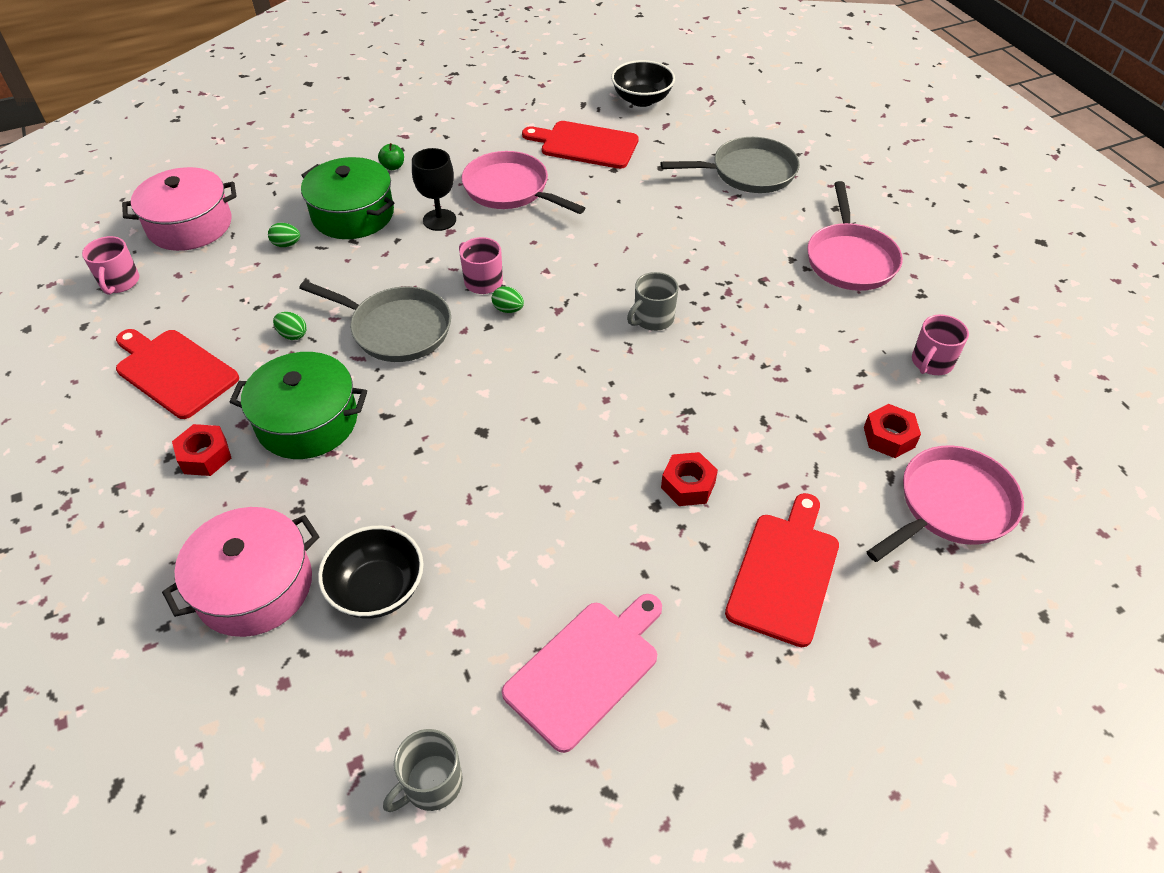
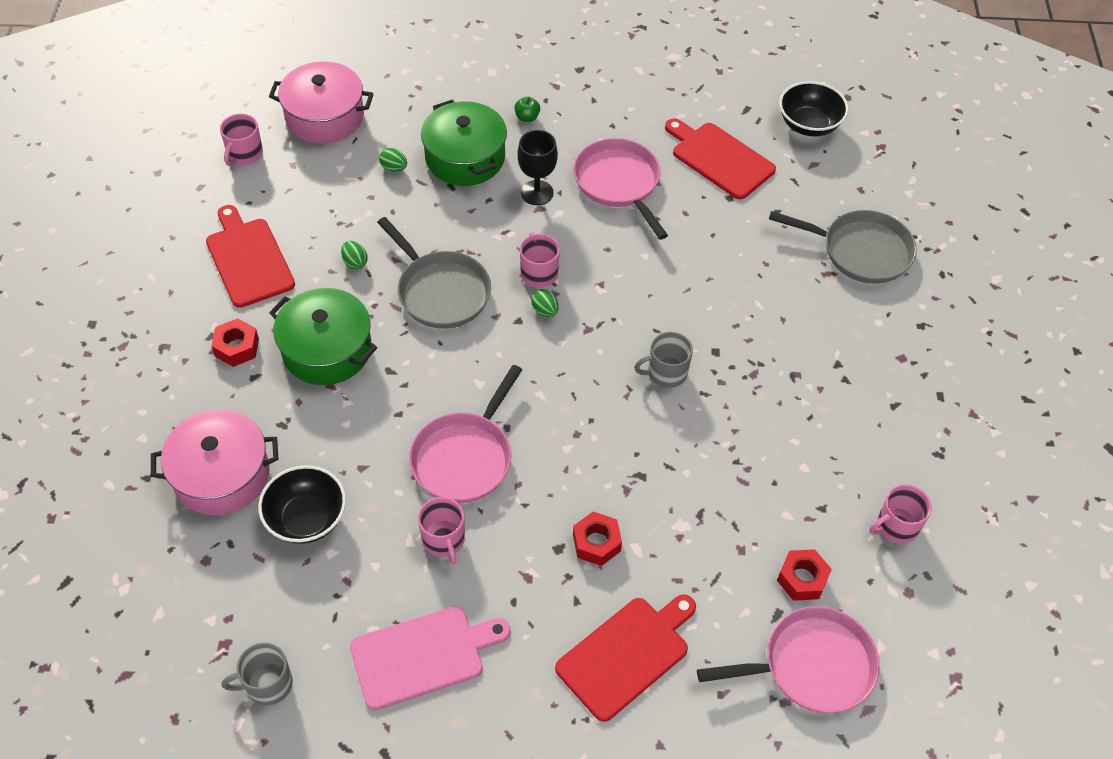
camera: 25 degrees right, 5 degrees up
(537, 547) = (444, 540): none -> pink mug
(850, 259) = (895, 387): pink pan -> pink pan (464, 457)

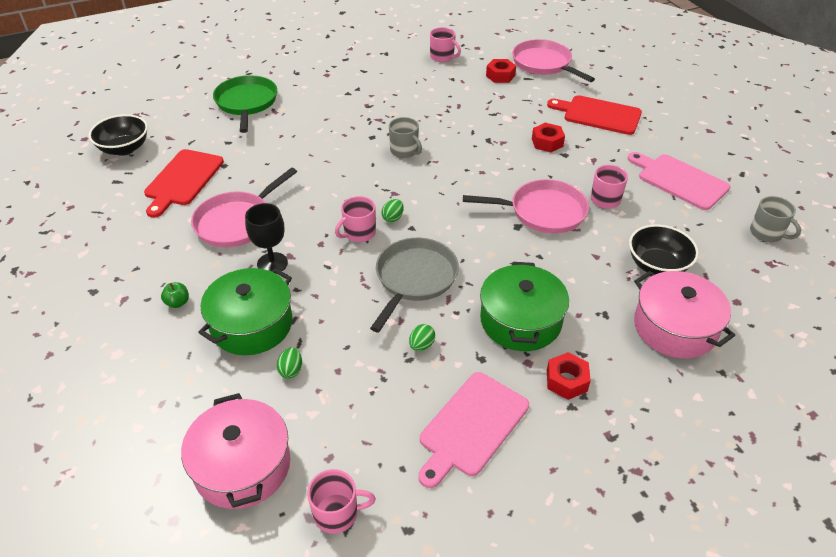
camera: 115 degrees left, 10 degrees down
(248, 259) = (471, 427): red cutting board -> pink cutting board
(860, 251) = (246, 103): grey pan -> green pan

